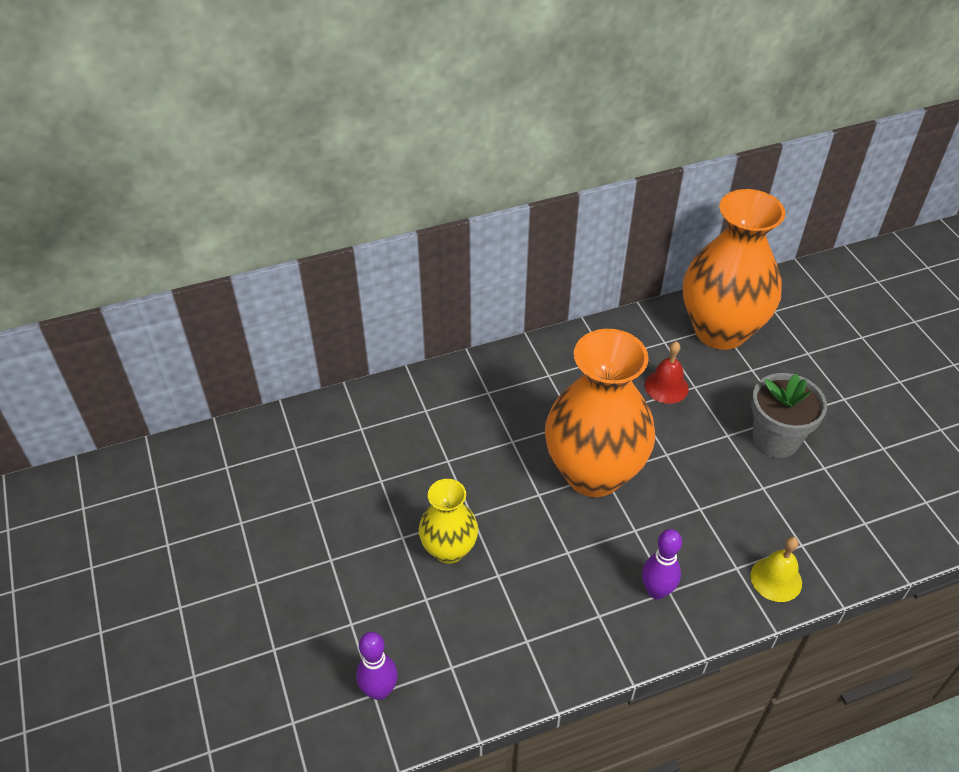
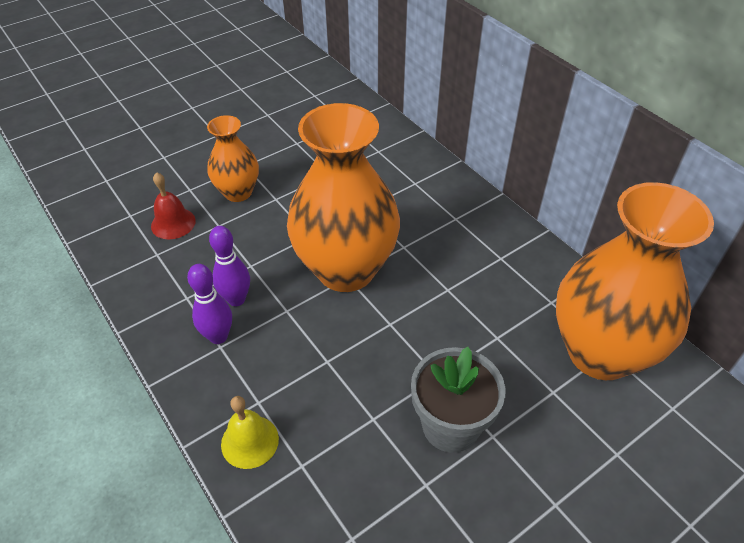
camera: 75 degrees right, 0 degrees up
(379, 690) = (108, 182): purple bowling pin -> purple bowling pin (236, 299)
(449, 549) = (238, 192): yellow vase -> orange vase
(666, 386) = (484, 311): red bell -> red bell (173, 223)

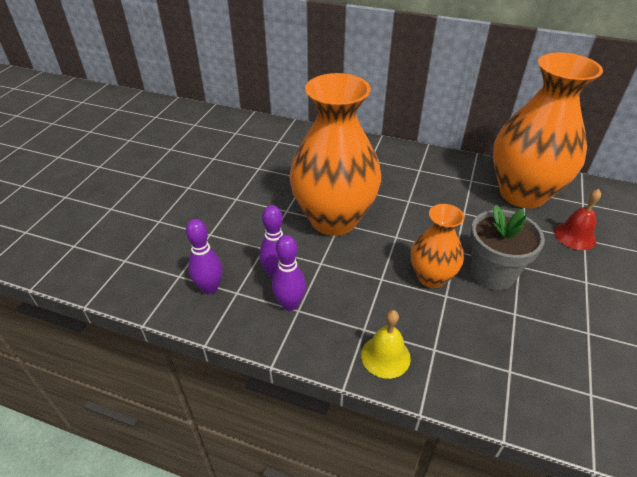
camera: 35 degrees left, 5 degrees down
(169, 280) = (210, 288): none -> purple bowling pin
(173, 223) = (170, 249): red bell -> red bell (575, 236)
(238, 192) = (202, 206): orange vase -> orange vase (431, 277)

